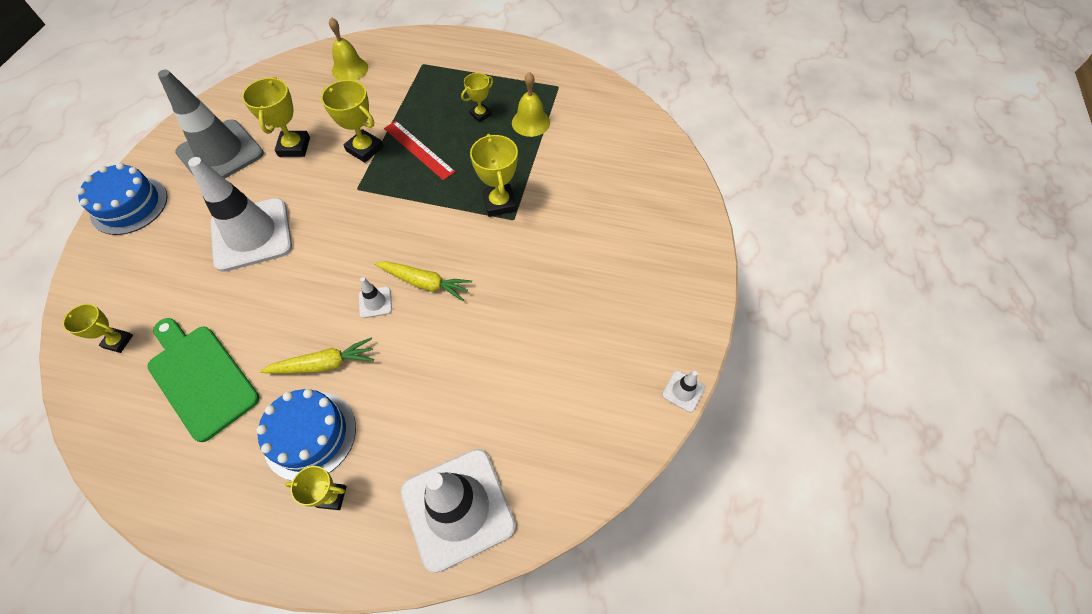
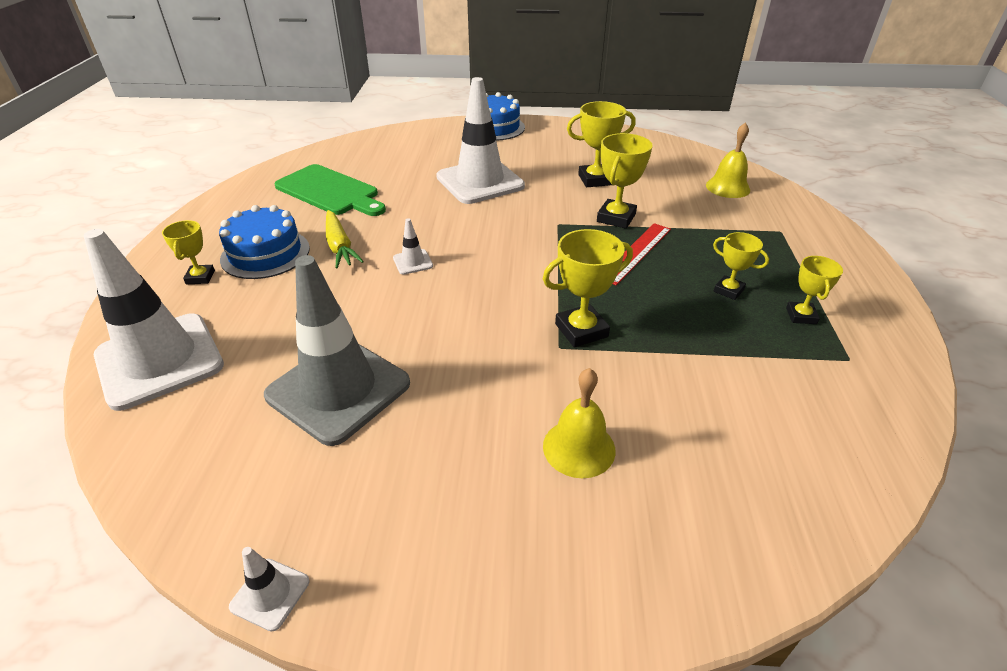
camera: 80 degrees right, 20 degrees down
(118, 341) = (364, 153): yellow trophy -> yellow trophy (801, 316)
(201, 377) = (330, 191): green cutting board -> green cutting board turned 90 degrees clockwise
(220, 153) = (567, 148): grey traffic cone -> grey traffic cone (338, 389)
(425, 283) = (442, 290): yellow carrot -> none
(530, 122) = (748, 339): yellow bell -> yellow bell (579, 448)

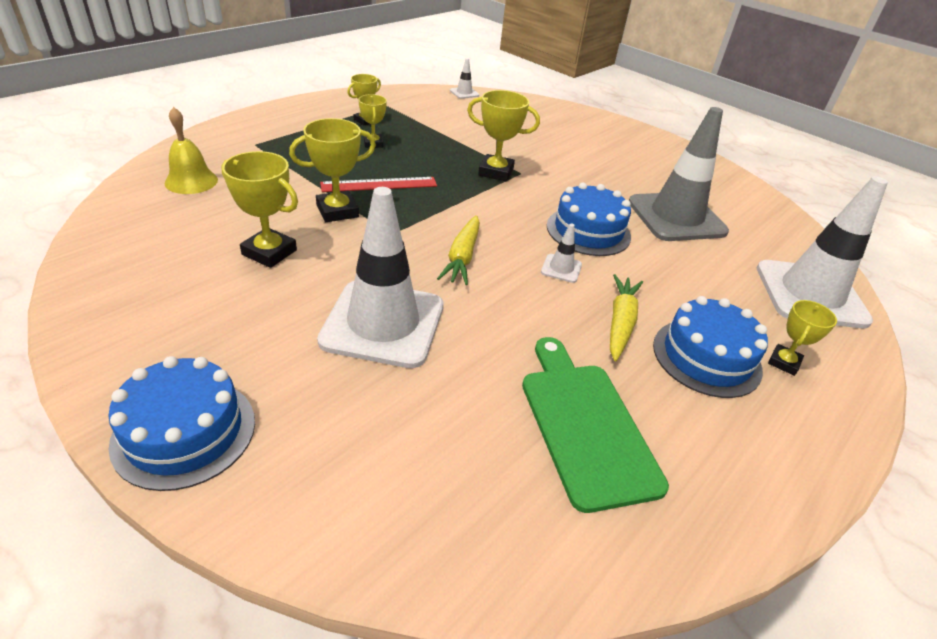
camera: 145 degrees left, 0 degrees up
(270, 594) = (734, 172): white traffic cone -> white traffic cone (464, 93)
(420, 310) = (588, 231): none -> blue cake
(490, 233) = (462, 257): none -> yellow carrot
(579, 448) = (564, 144): yellow bell -> none

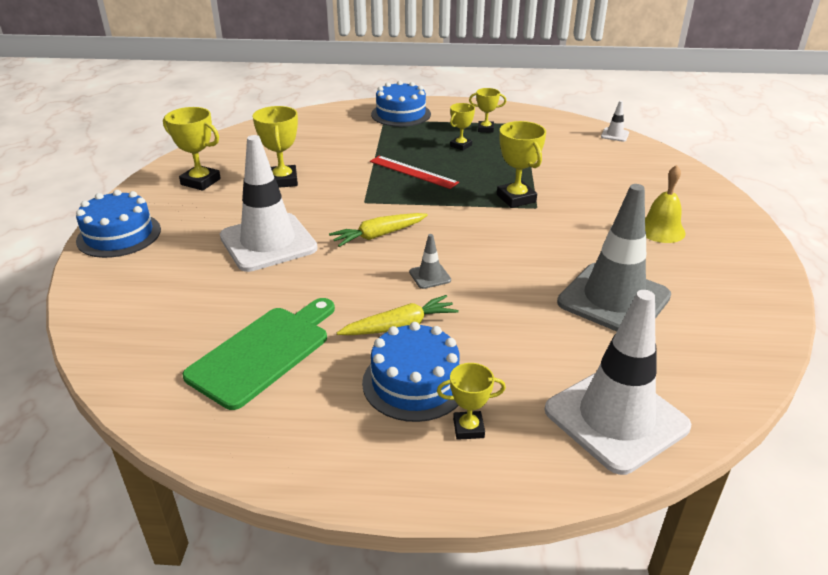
camera: 55 degrees right, 5 degrees down
(191, 181) = (313, 128): yellow bell -> yellow bell (661, 230)
(337, 211) = (357, 176): yellow trophy -> yellow trophy (200, 182)
(561, 268) = (430, 276): white traffic cone -> grey traffic cone
(588, 231) = (505, 267): blue cake -> blue cake (401, 114)

